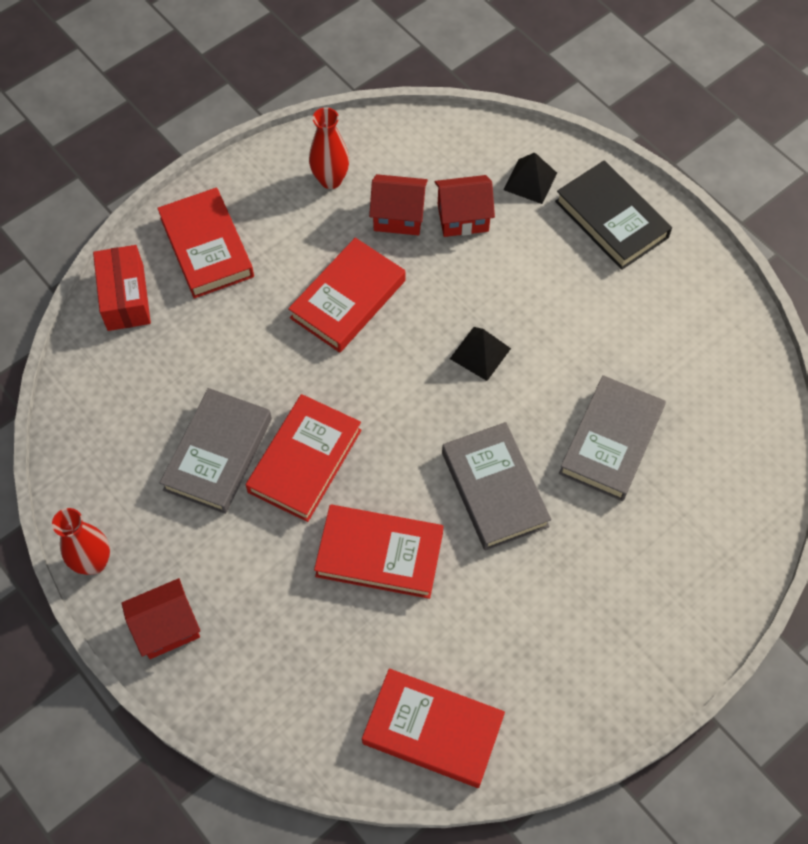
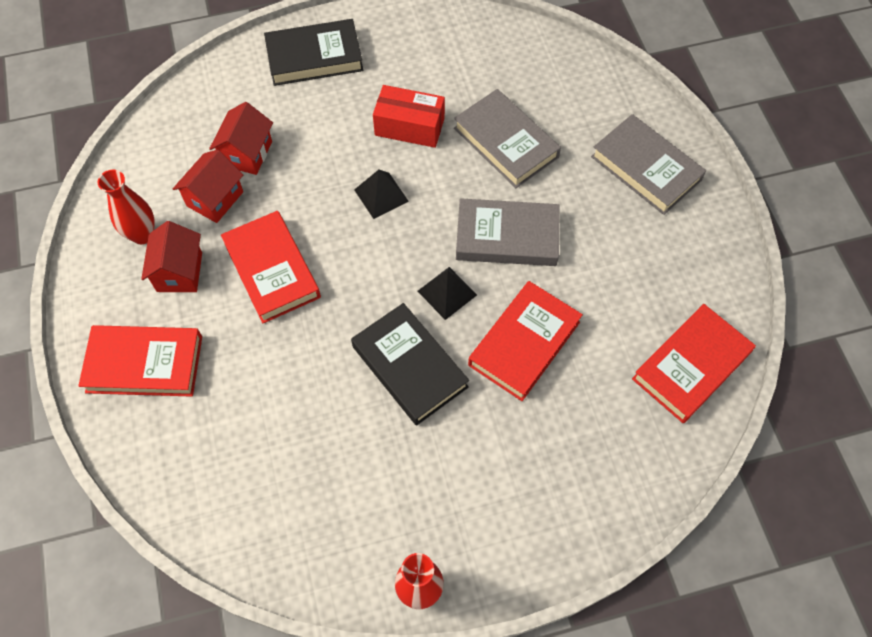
camera: 65 degrees left, 0 degrees up
(125, 297) = (153, 458): red box -> red box (409, 127)
(167, 627) = (514, 545): red house -> red house (179, 272)
(218, 454) = (365, 436): grey book -> grey book (645, 168)
(305, 461) = (410, 366): red book -> black book
(530, 181) = (244, 93): black pyramid -> black pyramid (447, 293)

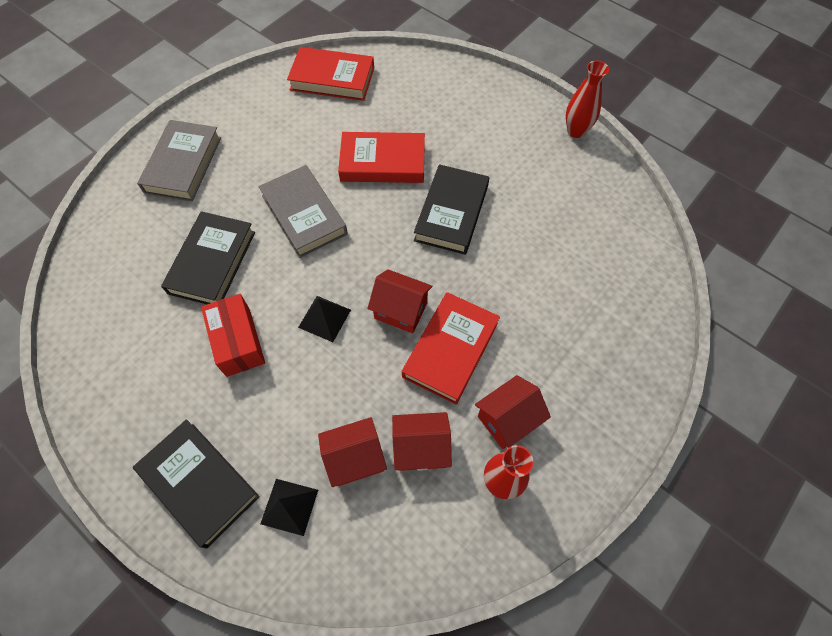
camera: 125 degrees left, 0 degrees up
(144, 364) = (597, 381): red book -> none
(340, 256) = (401, 310): none -> red house
(447, 293) = (378, 224): black pyramid -> black pyramid (289, 506)
(505, 143) = (212, 262): grey book -> black book

